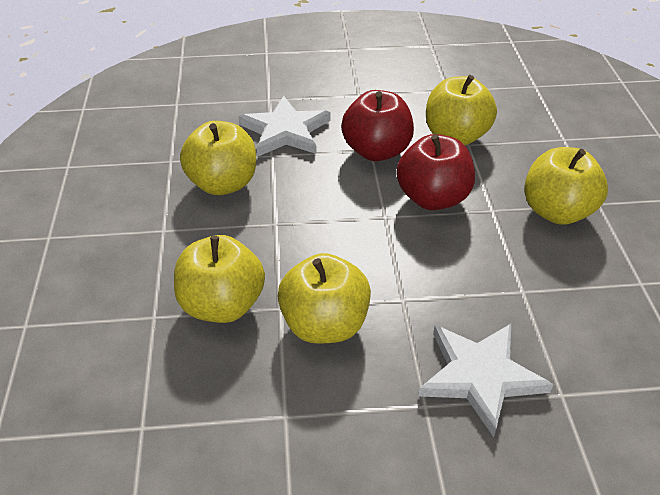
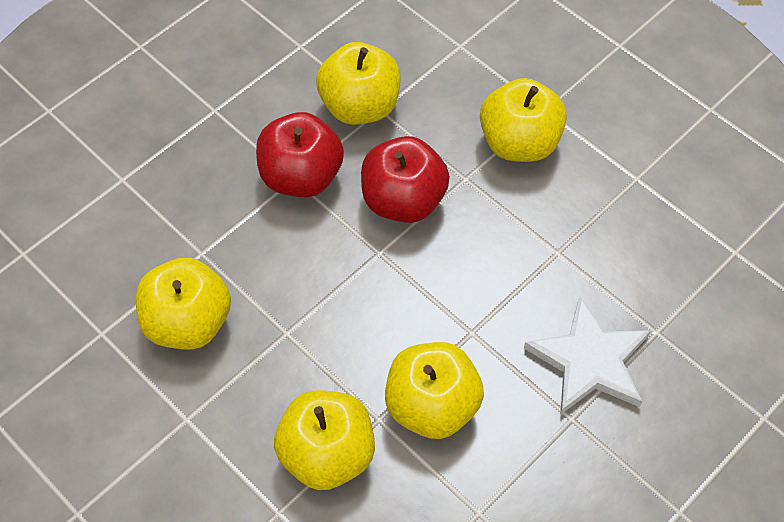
camera: 40 degrees left, 15 degrees up
(285, 131) = (184, 212): white star -> none

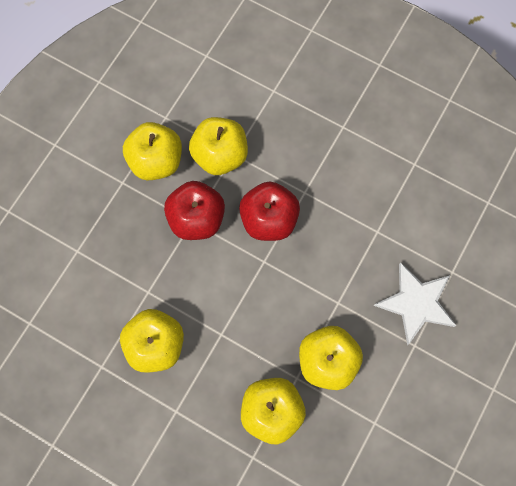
camera: 15 degrees left, 15 degrees up
(519, 143) = (332, 157): yellow apple -> yellow apple (156, 161)

